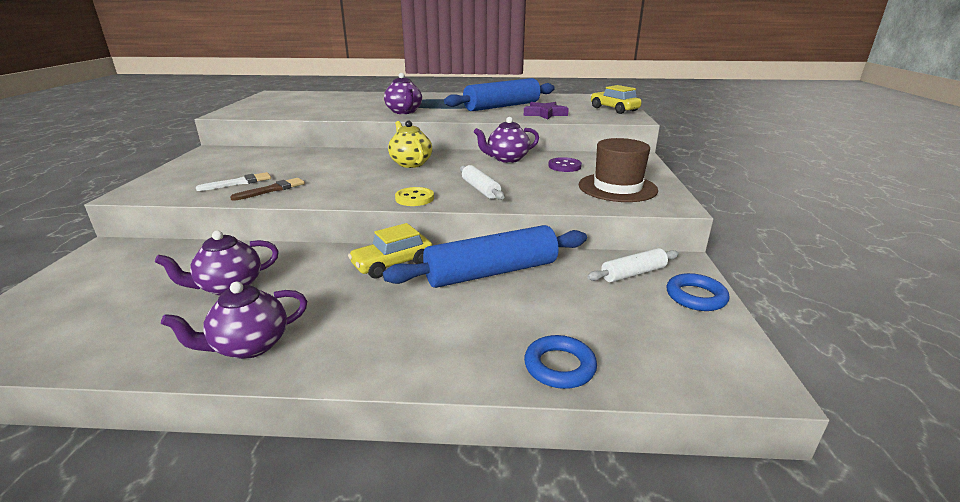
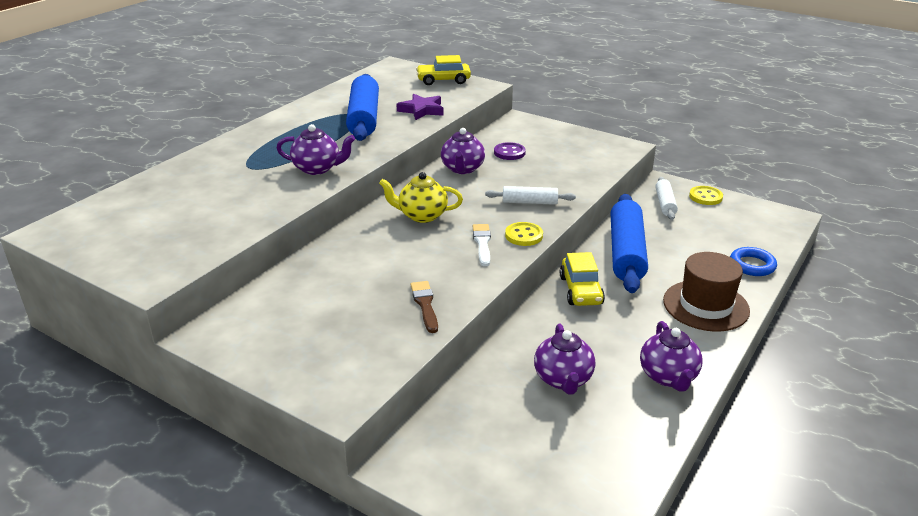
camera: 60 degrees left, 5 degrees up
(239, 182) = (377, 323): white brush -> white brush (482, 243)
(617, 187) = (577, 151): brown hat -> brown hat (706, 305)
(696, 297) = (705, 197): blue ring -> yellow button

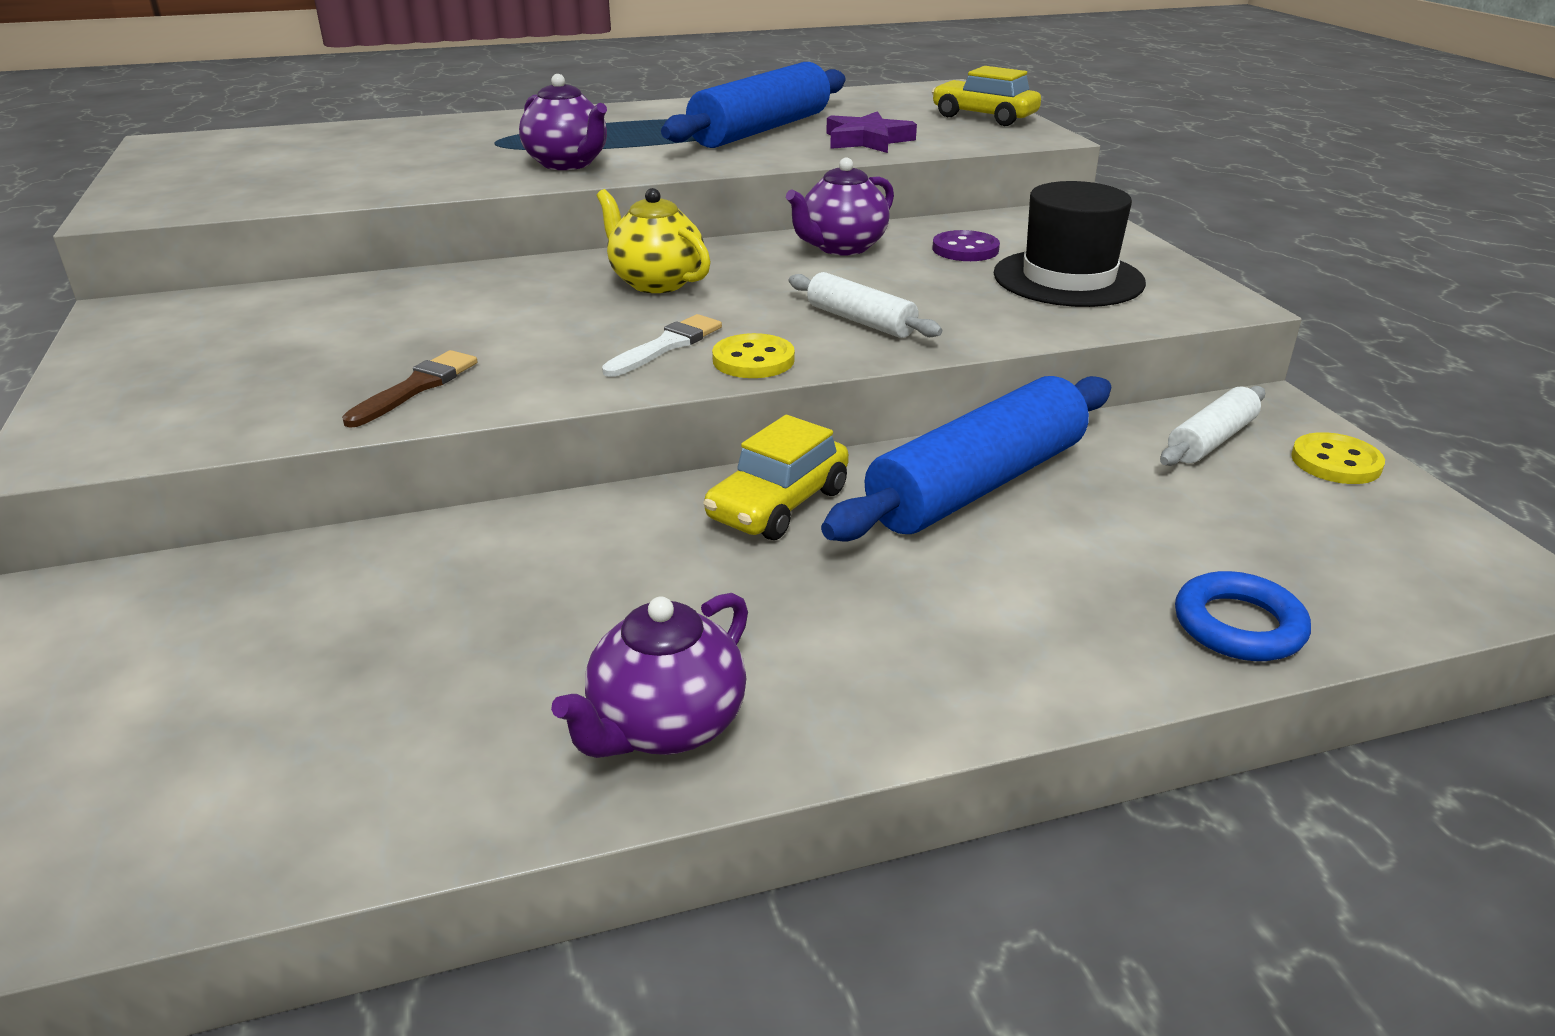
camera: 40 degrees right, 0 degrees up
(563, 379) = (484, 621): purple teapot -> none
(565, 154) = (1068, 279): none -> black hat
(706, 305) = (983, 646): brown hat -> none

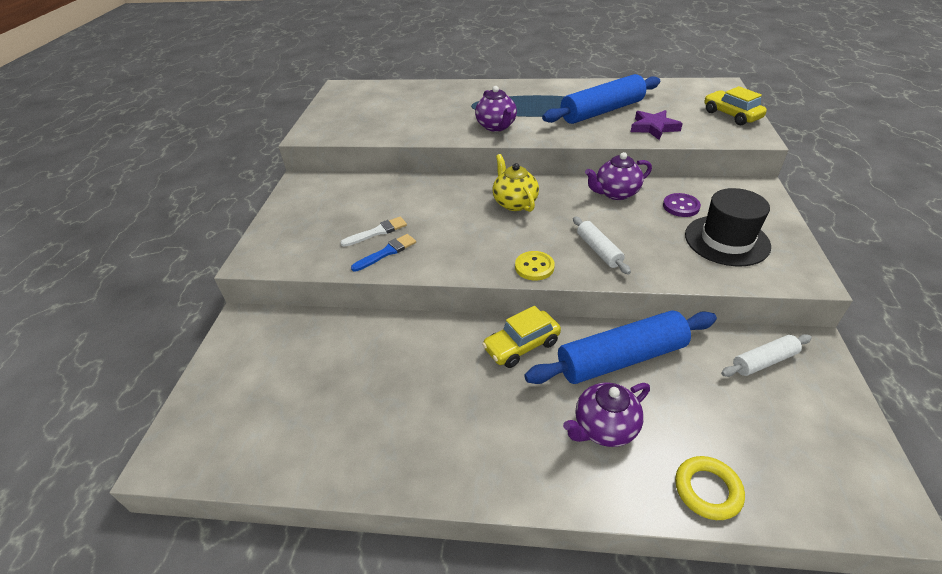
camera: 25 degrees right, 10 degrees up
(416, 388) = (386, 252): brown brush -> blue brush
(665, 726) = (420, 458): purple teapot -> purple teapot (604, 428)
(666, 346) = (499, 248): white brush -> white brush (377, 232)
(1238, 625) = (707, 490): blue ring -> yellow ring
(1336, 462) = (830, 396): yellow button -> none

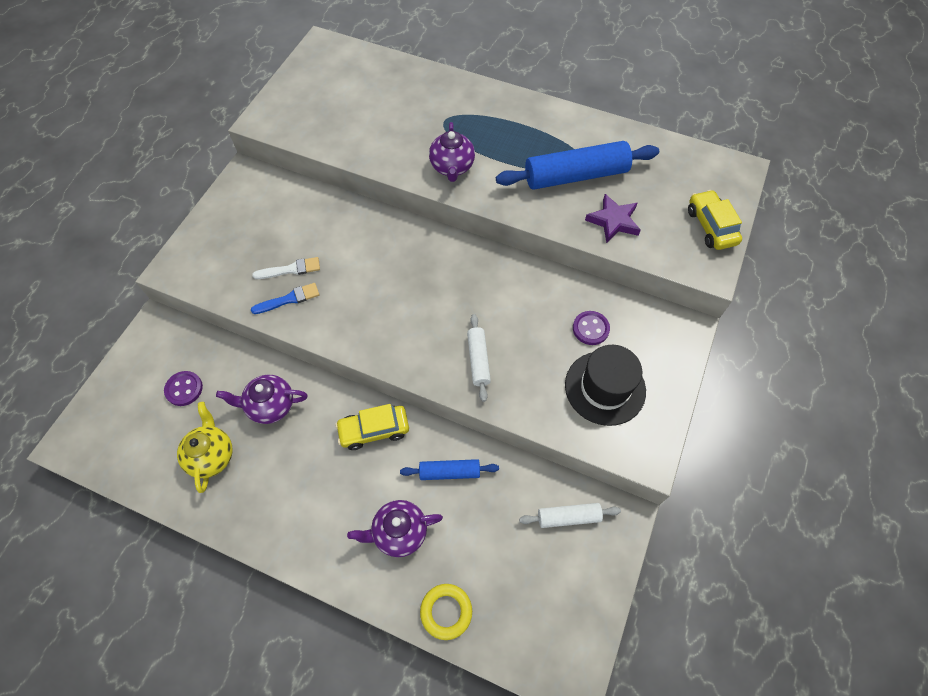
camera: 15 degrees right, 20 degrees up
(294, 367) = (184, 389): none -> purple button
(514, 203) = (433, 271): yellow teapot -> yellow teapot (211, 455)
(534, 267) = (410, 361): yellow button -> none
(615, 193) = (538, 289): purple teapot -> purple teapot (270, 406)
(620, 358) = (449, 472): blue rolling pin -> blue rolling pin, size x0.52

